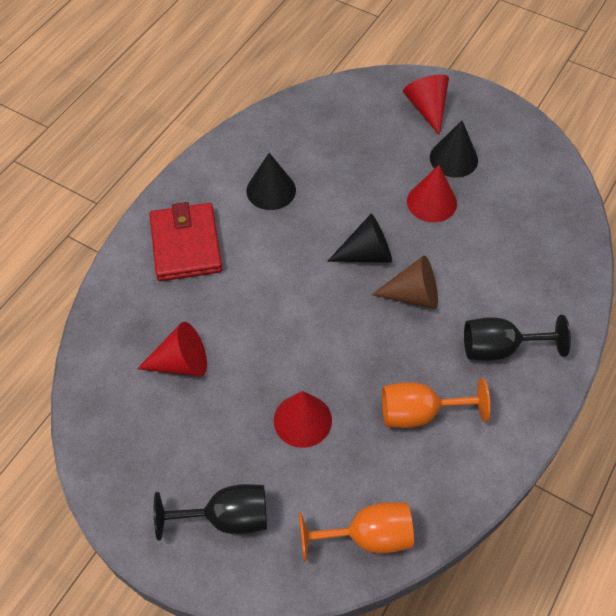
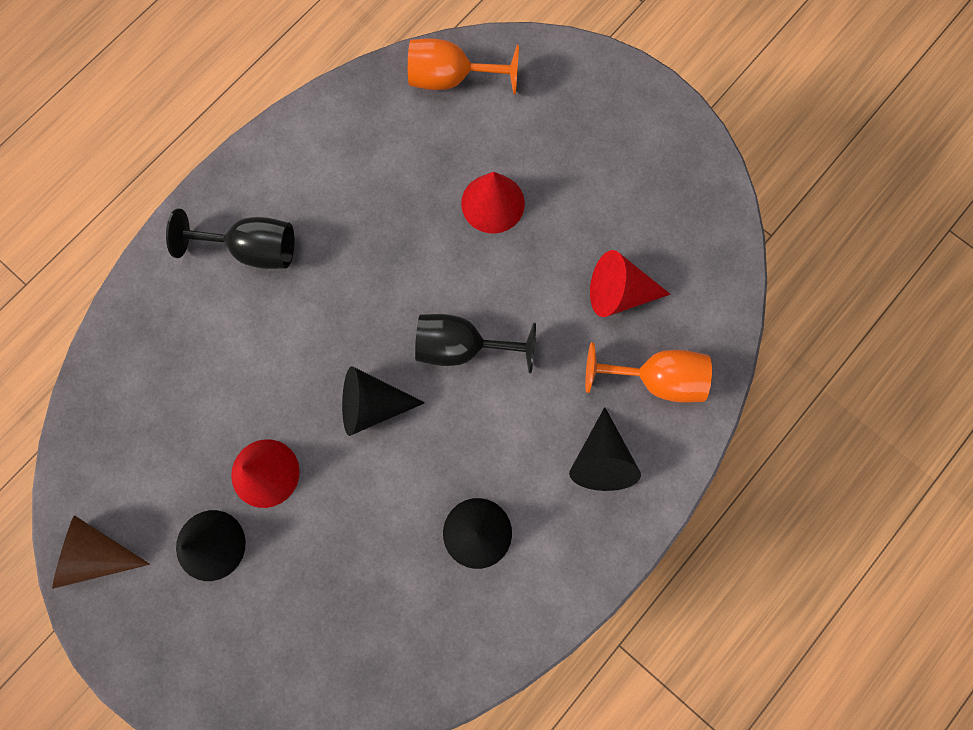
camera: 170 degrees left, 20 degrees up
(186, 245) = (601, 459): red wallet -> black cone
(227, 518) = (585, 117): black goblet -> black goblet (461, 347)
(413, 295) = (331, 335): brown cone -> brown cone (97, 553)
(419, 413) = (366, 190): orange goblet -> orange goblet (656, 379)
(427, 109) = (217, 652): red cone -> none

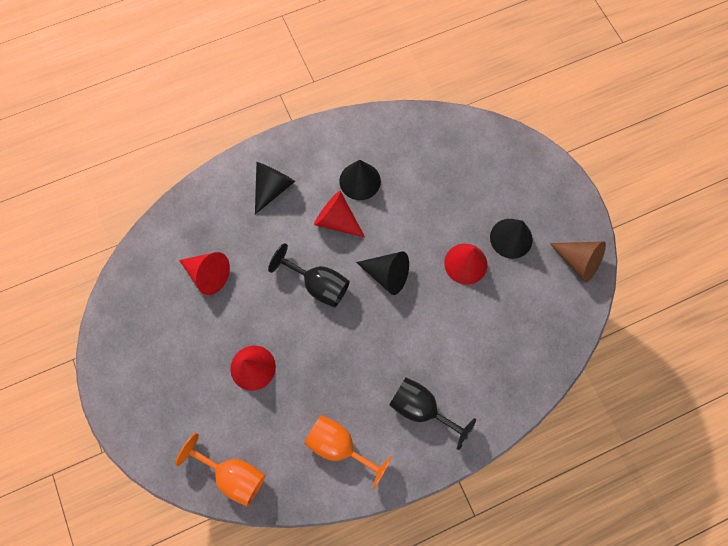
camera: 155 degrees left, 5 degrees down
(481, 453) = (337, 220): none -> red cone
(656, 379) = (217, 216): orange goblet -> orange goblet (339, 445)

